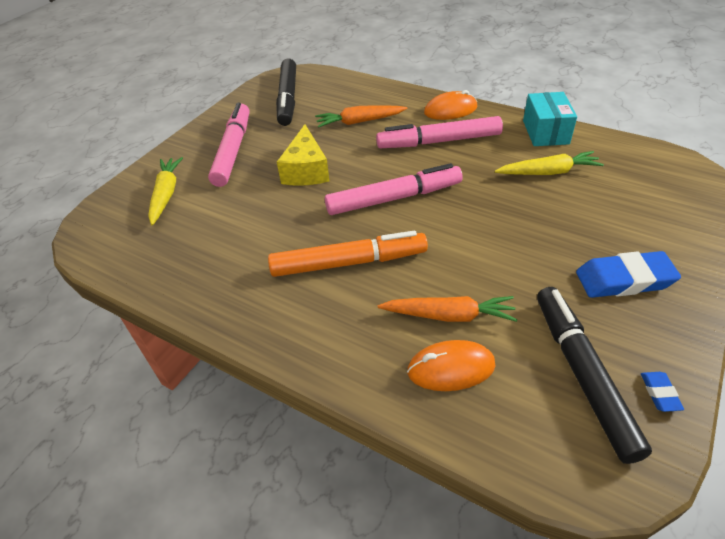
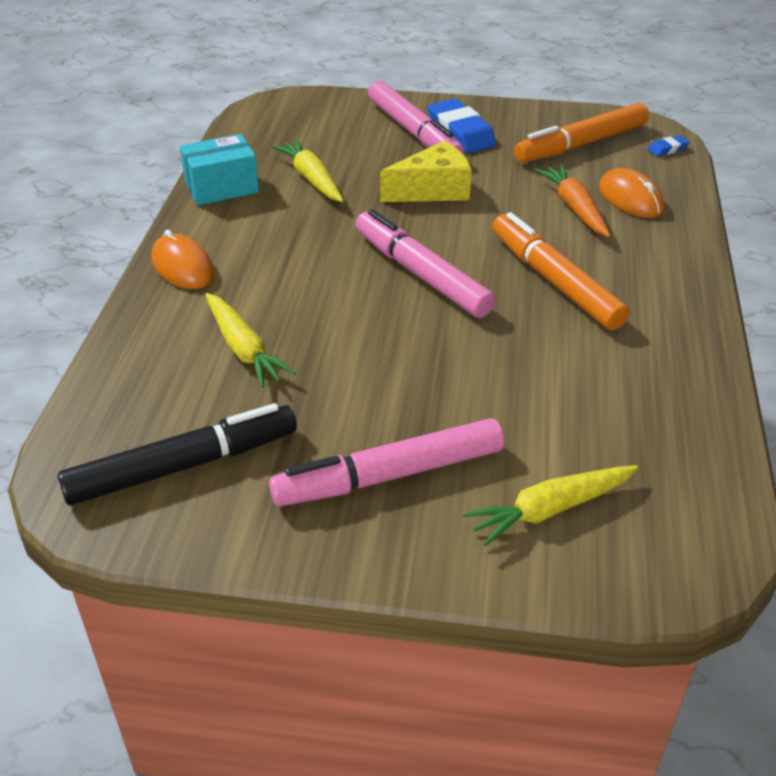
camera: 115 degrees left, 5 degrees down
(306, 170) = (402, 368): yellow cheese -> yellow cheese (433, 190)
(359, 122) = (243, 349): orange carrot -> yellow carrot
(439, 141) = (274, 262): pink marker -> pink marker (413, 132)
(582, 374) = (581, 144): black marker -> orange marker
(659, 393) = (570, 117): blue eraser -> blue eraser (667, 149)

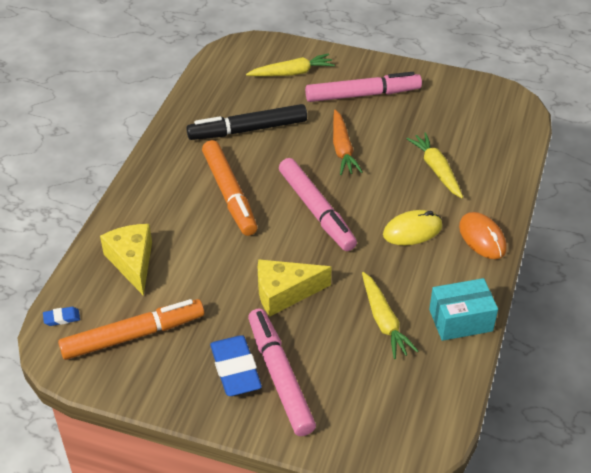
camera: 170 degrees left, 5 degrees up
(183, 466) = (464, 110): black marker -> black marker (248, 130)
(281, 265) = (412, 230): none -> yellow mouse
(574, 208) = (181, 258): orange carrot -> orange carrot (342, 149)
(630, 198) = (132, 262): orange mouse -> yellow cheese

